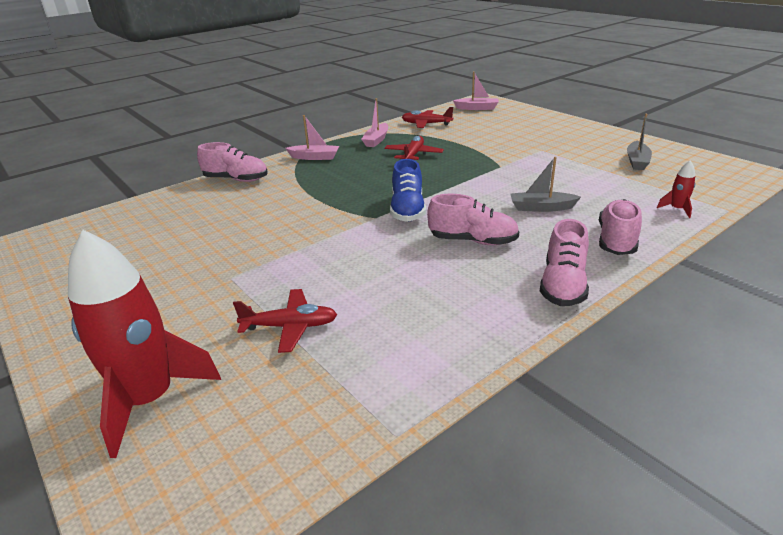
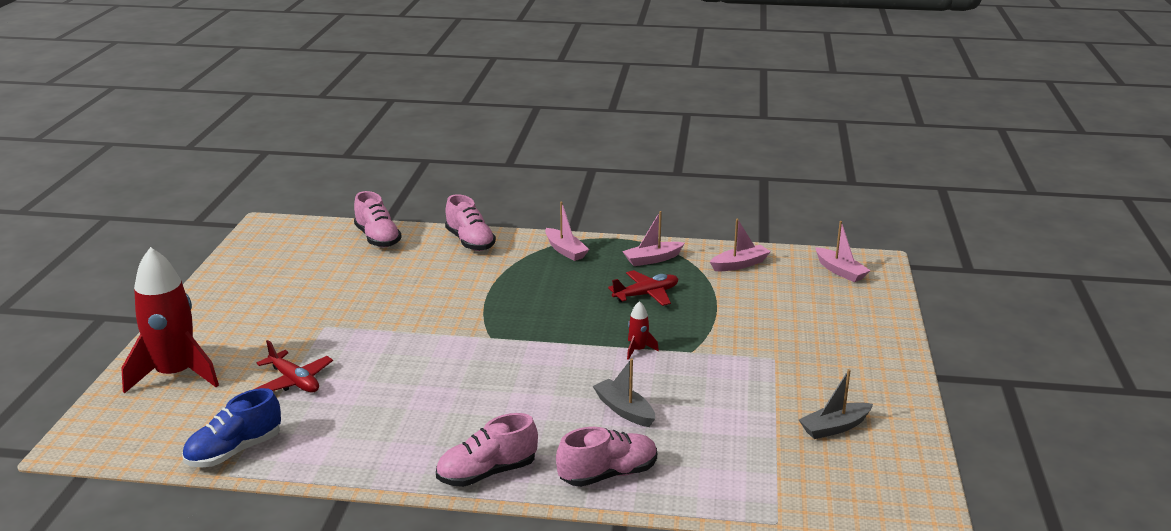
camera: 45 degrees right, 5 degrees down
(407, 210) = (524, 345): blue shoe -> blue shoe (234, 451)
(426, 124) = (739, 264): red plane -> pink boat
(473, 241) = (509, 401): pink shoe -> pink shoe (377, 238)
(677, 209) = (732, 489): red rocket -> red rocket (638, 350)

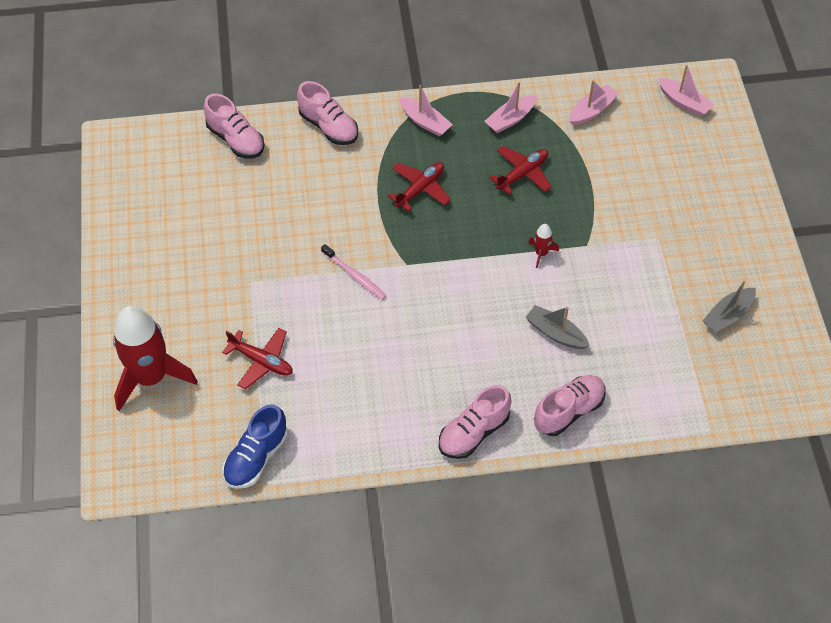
camera: 15 degrees left, 30 degrees up
(432, 337) = (355, 276): none -> pink toothbrush
(535, 290) = (420, 189): none -> red plane

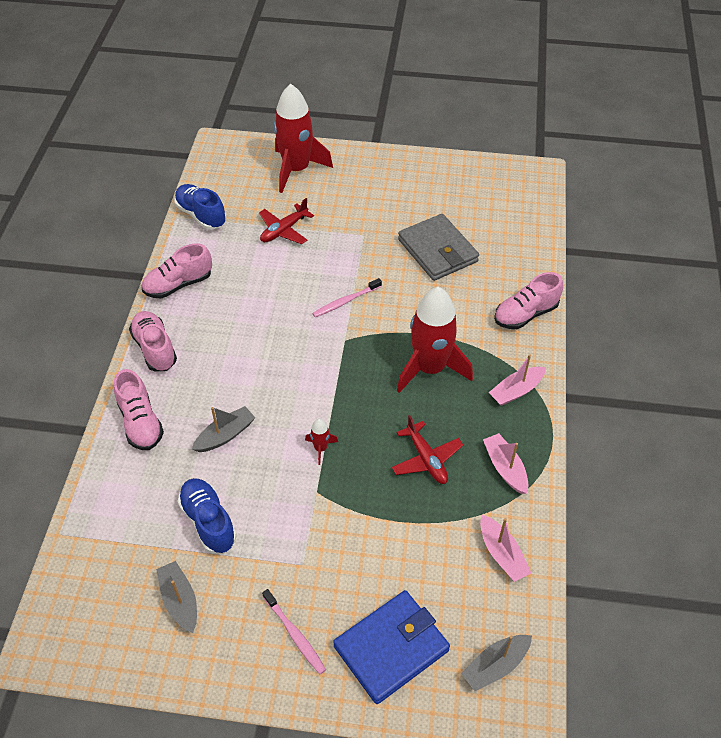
camera: 105 degrees right, 5 degrees down
(236, 140) = (523, 248): pink shoe -> pink shoe (178, 284)
(258, 210) = (437, 250): none -> grey wallet
(420, 189) = (430, 368): red plane -> red rocket
(649, 318) = (208, 521): none -> blue shoe
(684, 102) = (495, 665): pink boat -> grey boat
(700, 165) = (391, 648): none -> blue wallet
(719, 228) = (295, 635): none -> pink toothbrush

